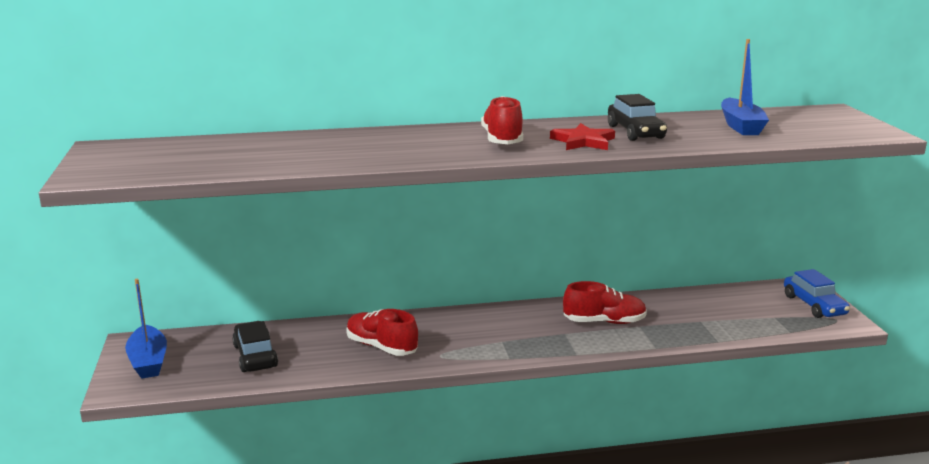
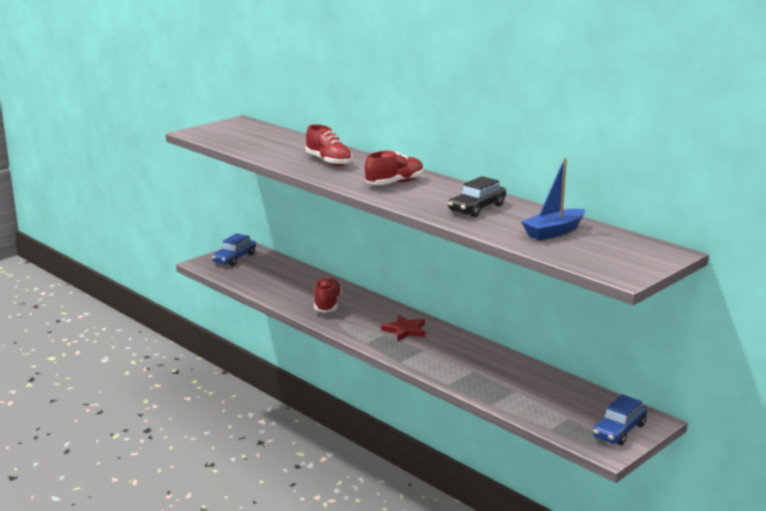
camera: 55 degrees right, 0 degrees up
(148, 361) = (234, 258): blue boat -> blue car
(255, 356) = (273, 279): black car -> none
(583, 141) = (428, 201): red star -> red star (405, 330)
(604, 322) = (460, 358): red shoe -> red shoe (328, 162)

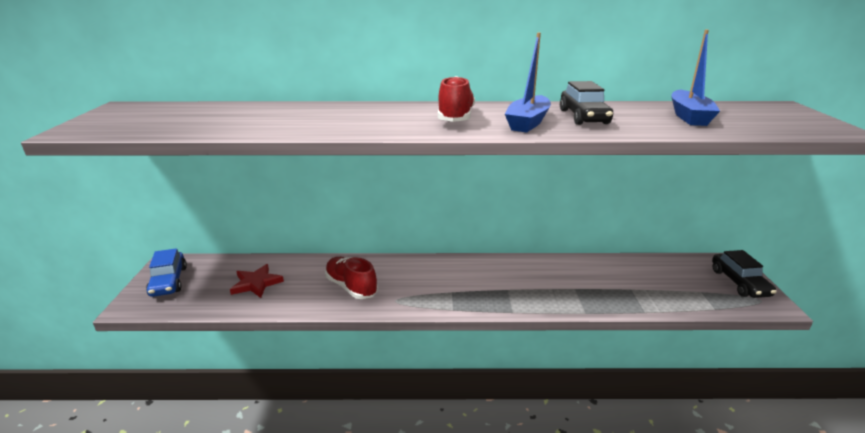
camera: 45 degrees left, 5 degrees up
(328, 162) = (335, 117): red shoe -> none
(405, 330) = (459, 278): red star -> red star (256, 283)
(427, 200) = (527, 122): none -> blue boat
(619, 430) = (739, 283): blue car -> black car

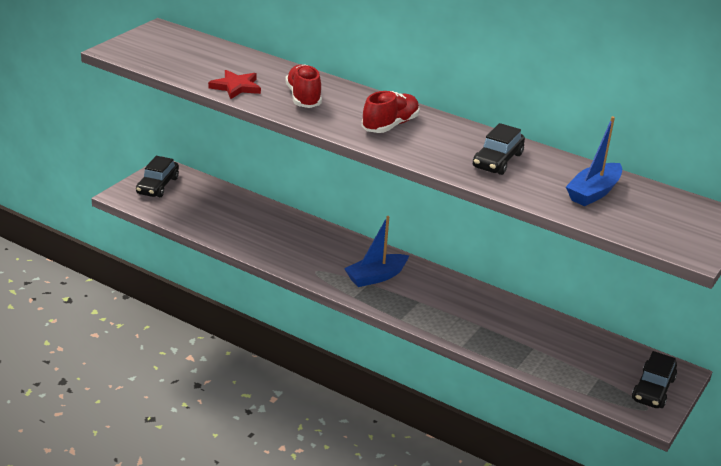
camera: 30 degrees right, 5 degrees up
(168, 281) = (157, 186): blue car -> black car
(256, 283) = (220, 213): red star -> red star (236, 87)
(351, 287) = (291, 246): red shoe -> red shoe (303, 98)
(527, 122) = (439, 150): blue boat -> blue boat (376, 277)

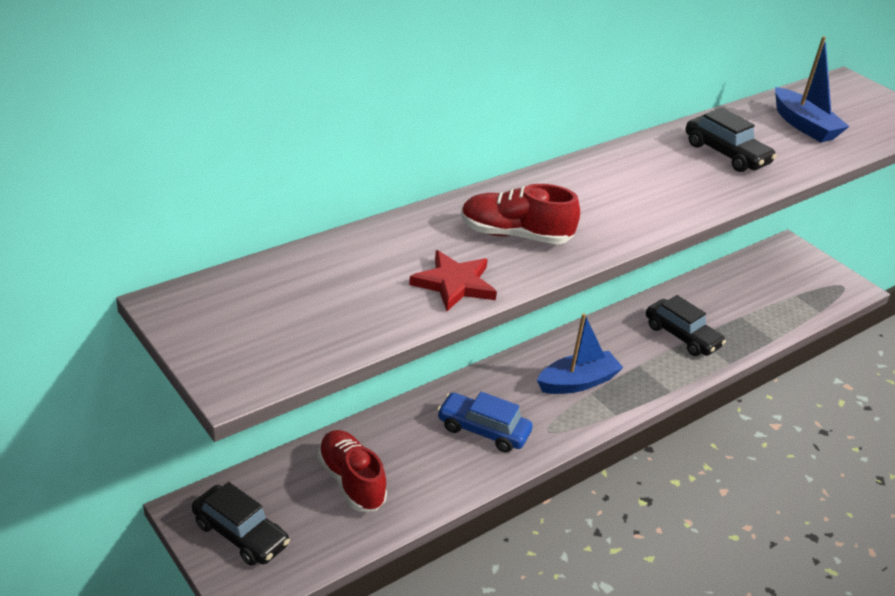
camera: 70 degrees left, 5 degrees up
(296, 246) = (483, 430): none -> blue car
(376, 277) = (577, 382): blue boat -> blue boat turned 105 degrees counterclockwise
(390, 125) = (620, 194): red shoe -> red shoe (351, 481)
(653, 389) = (814, 271): black car -> black car (681, 336)

